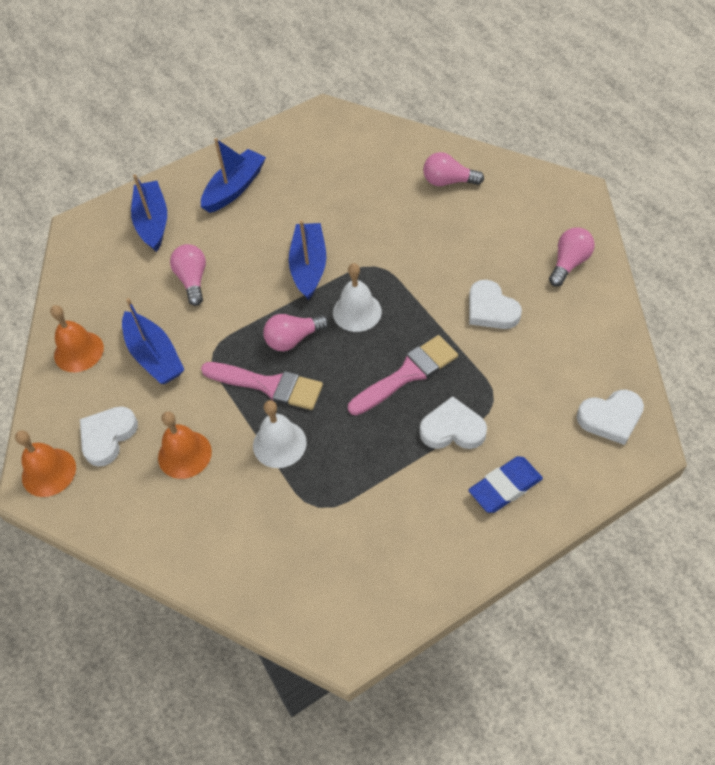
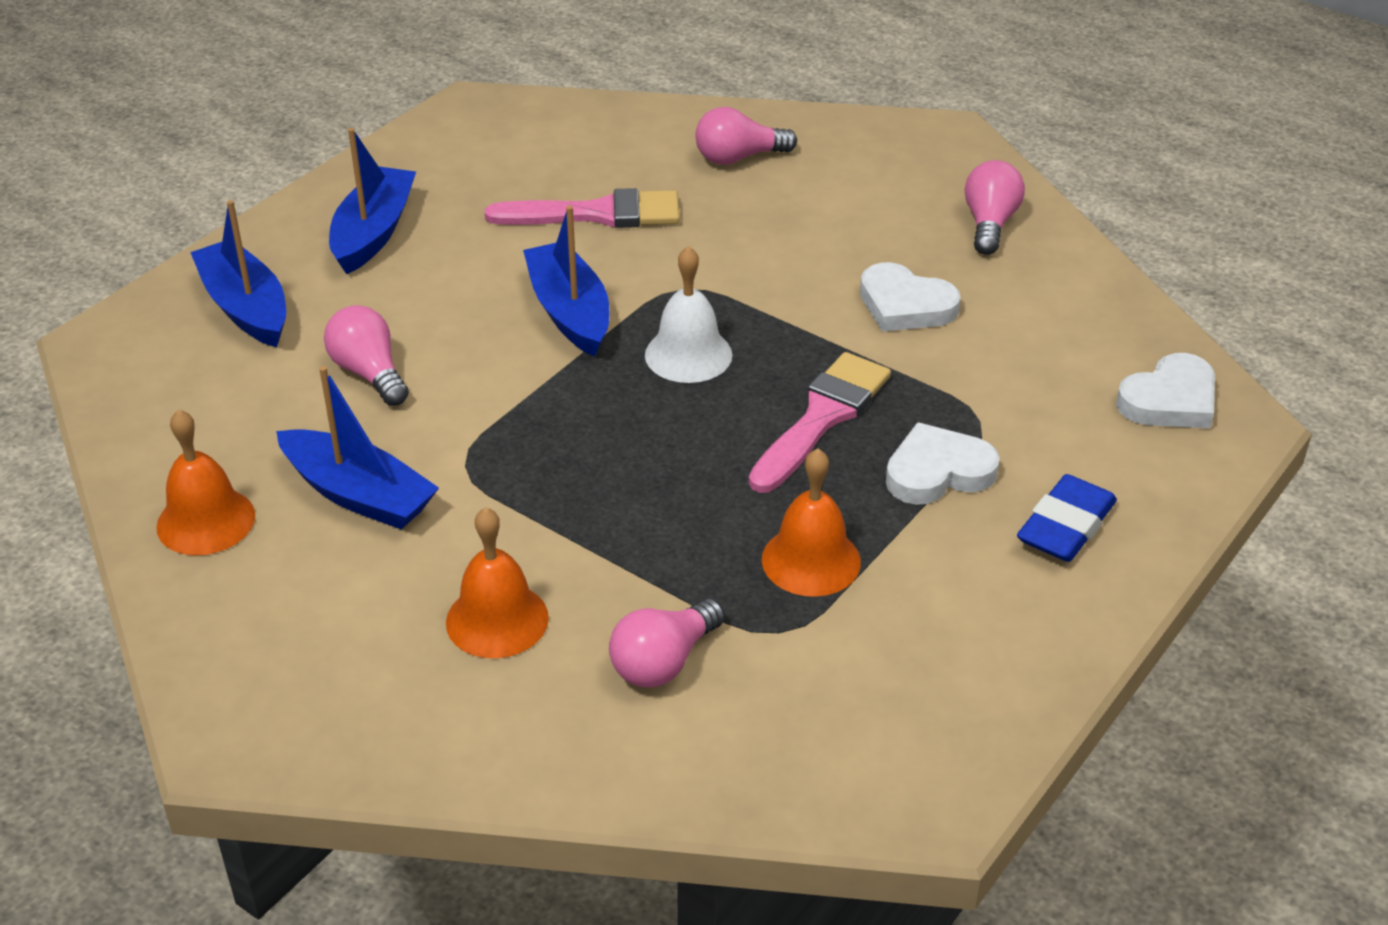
camera: 25 degrees left, 15 degrees down
(49, 472) = (247, 712): orange bell -> orange bell (811, 560)
(108, 436) = (335, 631): white heart -> none
(268, 385) = (593, 487): pink brush -> pink brush (597, 214)
(279, 444) = (660, 562): white bell -> none
(293, 339) = (600, 415): pink light bulb -> pink light bulb (663, 662)

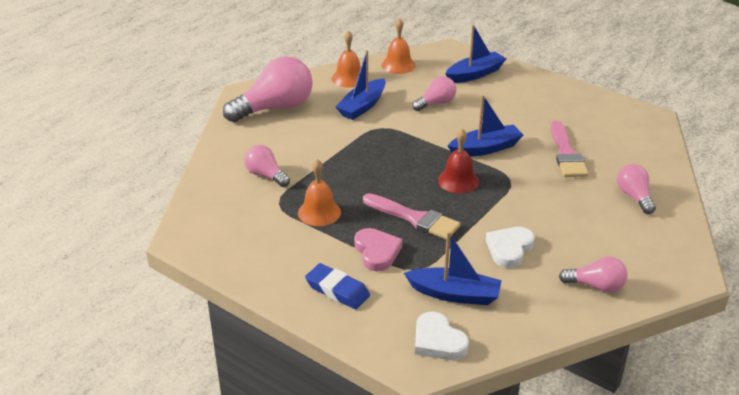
camera: 90 degrees right, 5 degrees down
(336, 664) = (275, 108): none -> pink light bulb
(373, 232) = (535, 97): blue boat -> blue boat (454, 294)
(497, 620) = (293, 138): orange bell -> orange bell (398, 65)
(688, 354) = (458, 181): white bell -> red bell
(938, 472) = (377, 252): white heart -> pink heart

